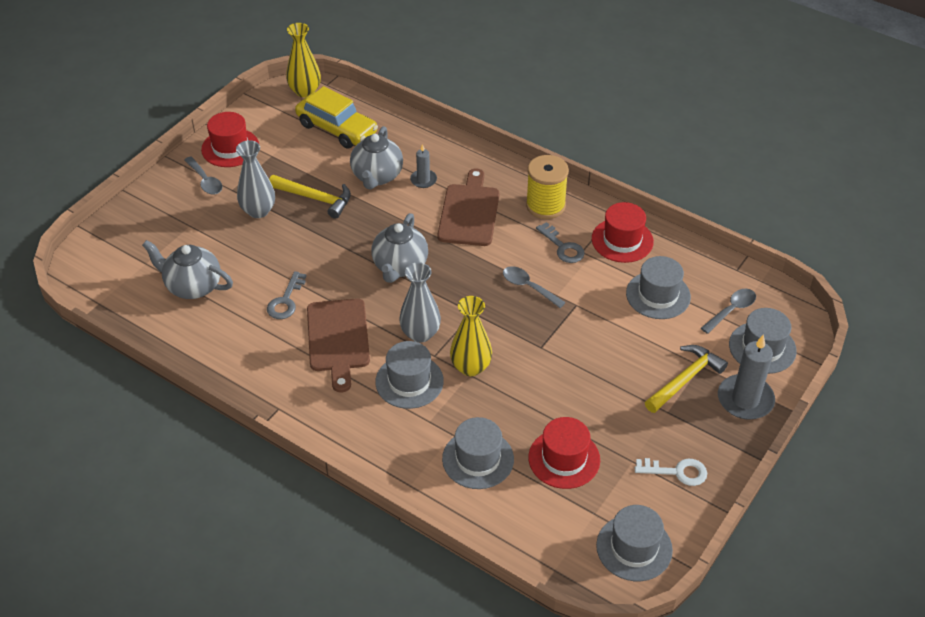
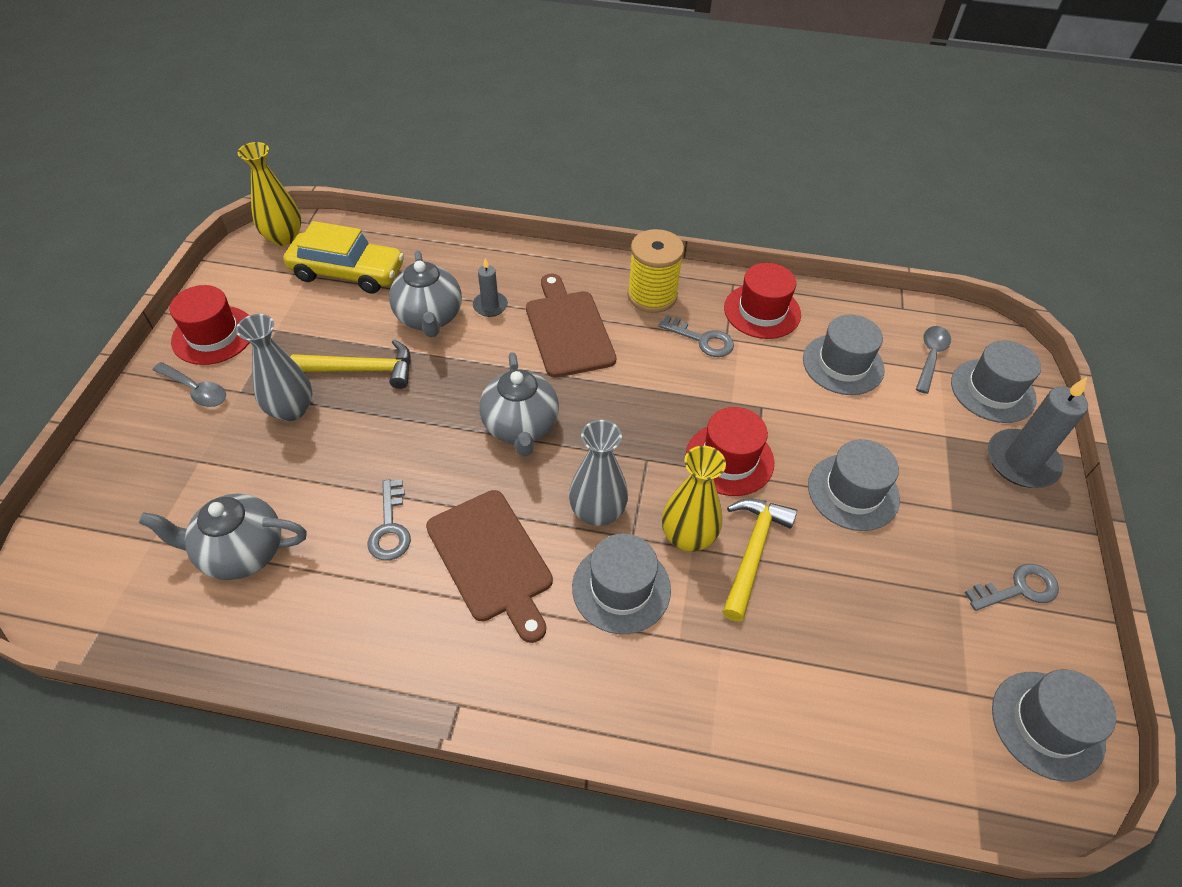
camera: 25 degrees left, 5 degrees up
(478, 459) = (776, 672): grey hat -> grey hat (853, 492)
(528, 287) = (693, 402): grey spoon -> none
(564, 459) = (880, 625): red hat -> red hat (729, 459)
(677, 472) = (1018, 588): white key -> grey key
(685, 379) = (942, 460): yellow hammer -> yellow hammer (753, 552)

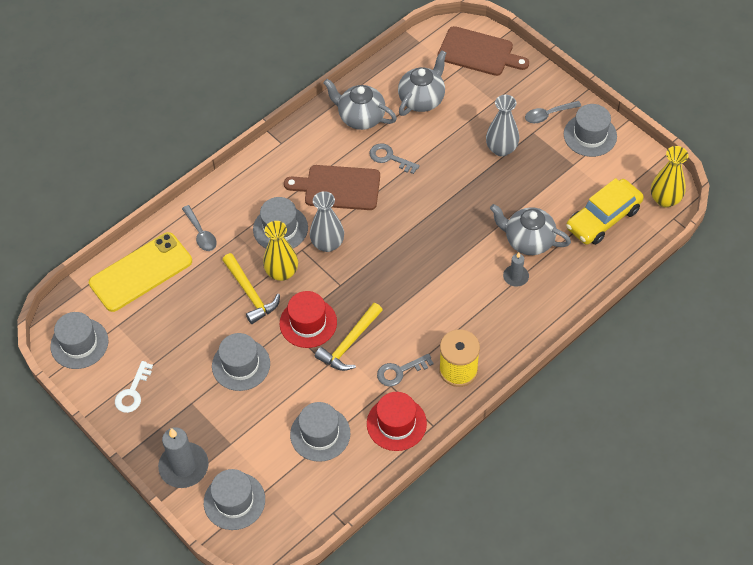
camera: 130 degrees right, 5 degrees up
(213, 335) = (590, 135): red hat -> grey hat
(362, 370) = (508, 190): yellow hammer -> yellow hammer (349, 343)
(521, 427) = (408, 241): grey teapot -> grey teapot (361, 117)
(568, 330) = (463, 305): brown cutting board -> brown cutting board (478, 52)
(864, 734) = (141, 272): none -> yellow phone
(930, 357) = (285, 490): grey spoon -> grey spoon (201, 233)
(1018, 588) = (133, 392): grey key -> white key

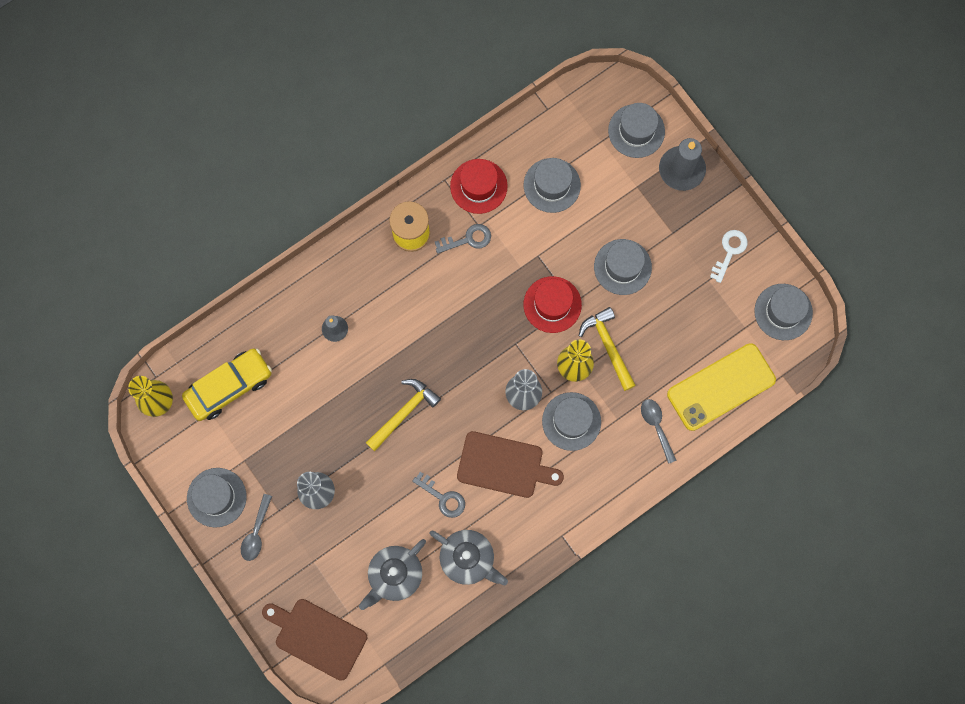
camera: 175 degrees left, 20 degrees up
(349, 343) = (513, 276): yellow hammer -> yellow hammer (404, 413)
(528, 241) = (313, 370): grey teapot -> none
(548, 115) = (256, 532): grey spoon -> grey spoon turned 120 degrees clockwise

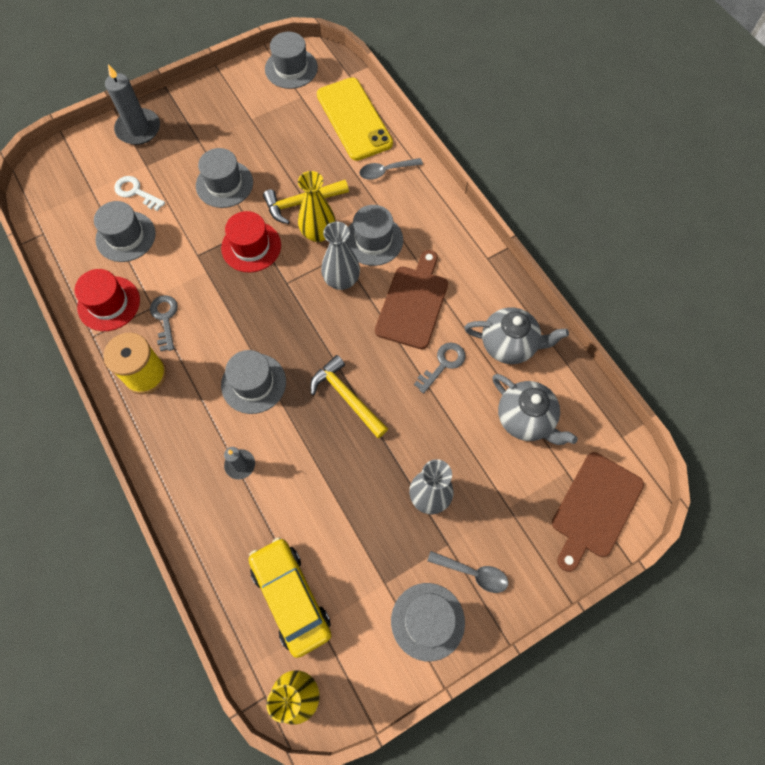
camera: 85 degrees left, 10 degrees down
(468, 559) = (509, 345): grey teapot -> grey teapot turned 60 degrees clockwise
(636, 131) = (89, 161): grey hat -> grey hat (253, 383)
(729, 251) = (227, 101): white key -> white key (136, 192)

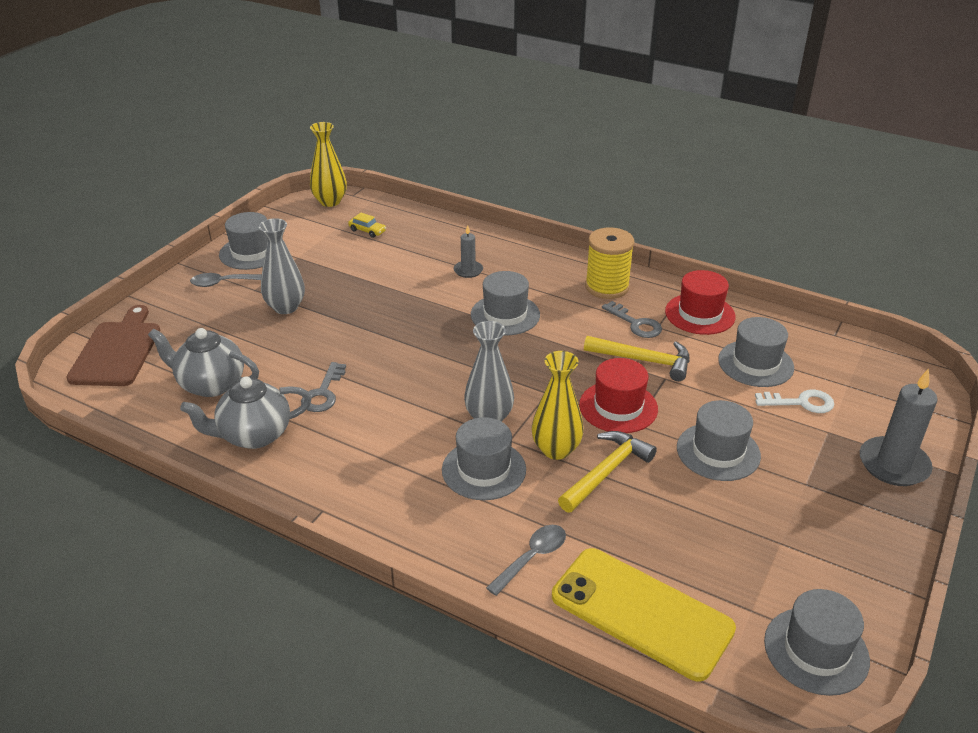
camera: 150 degrees right, 30 degrees down
(291, 597) = (367, 231): yellow car -> yellow car, size x0.42
(347, 397) = (408, 337): yellow hammer -> yellow hammer (643, 361)
(413, 303) = (390, 429): brown cutting board -> none

